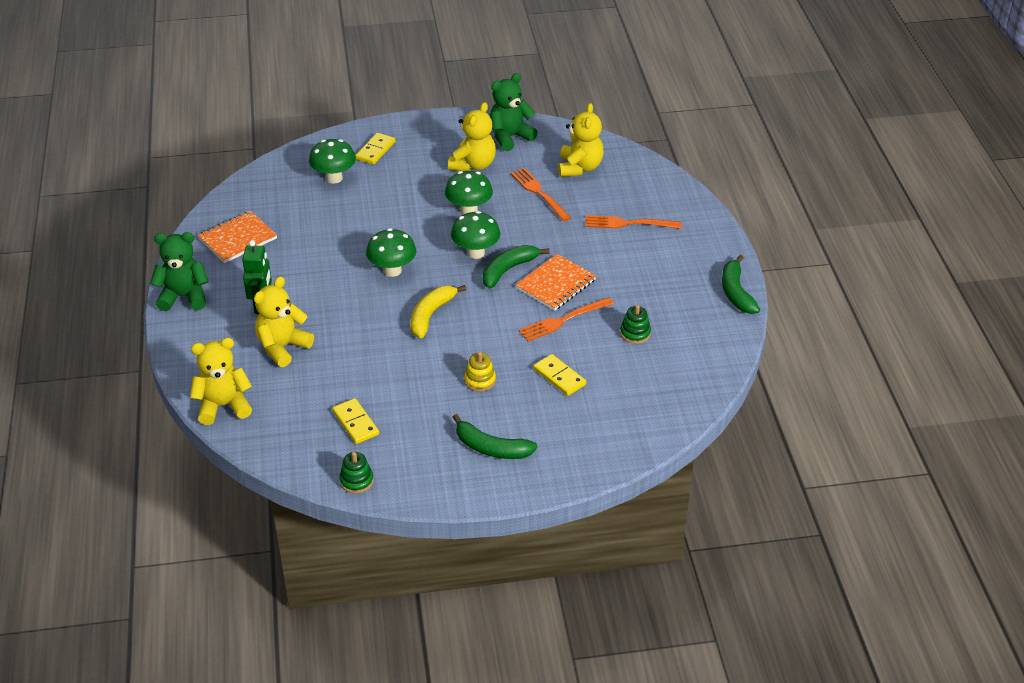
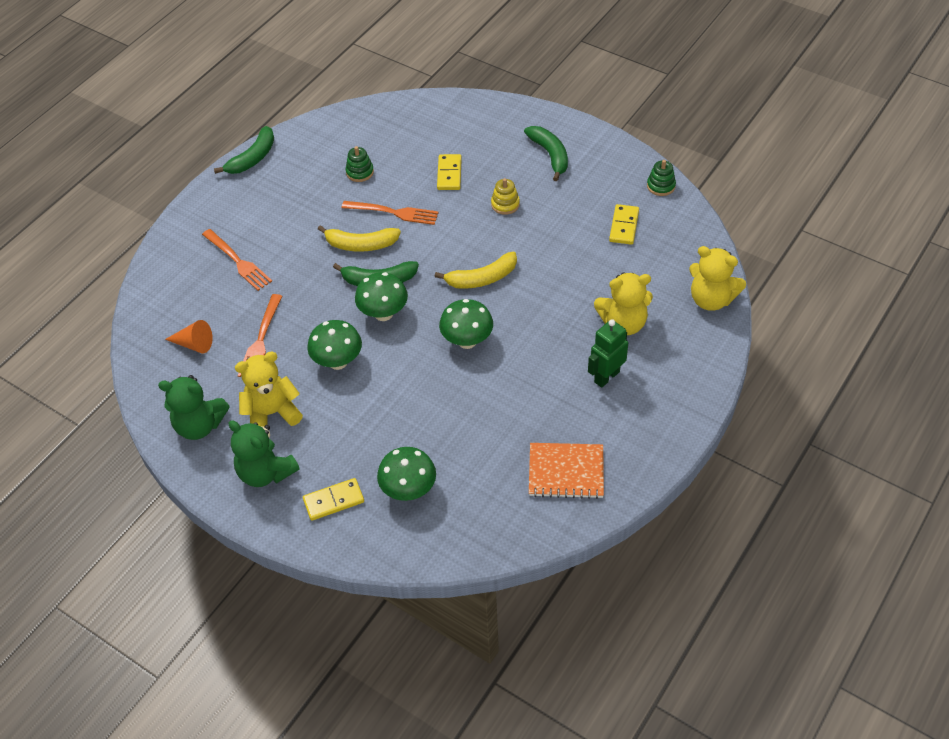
camera: 135 degrees left, 10 degrees up
(184, 297) = (667, 432): green teddy bear -> green teddy bear (266, 472)
(556, 284) = (361, 245): orange notebook -> yellow banana
(579, 167) = (194, 344): yellow teddy bear -> orange cone

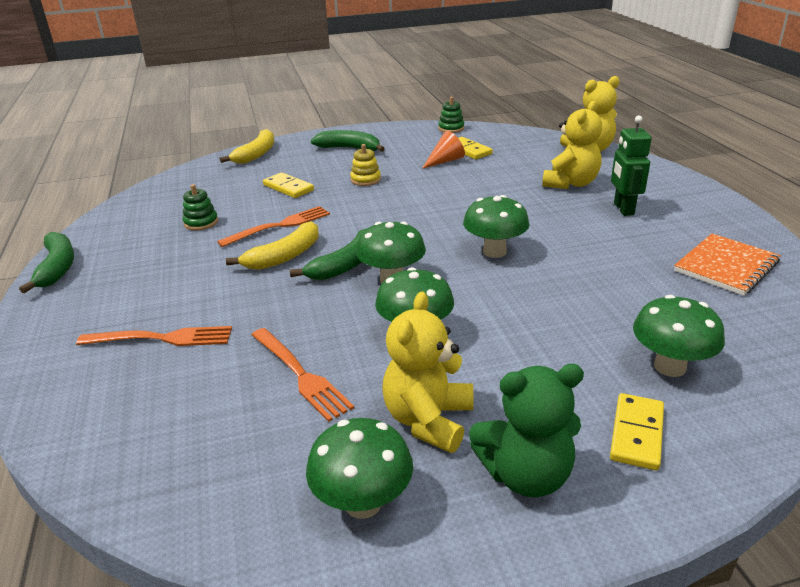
camera: 50 degrees left, 20 degrees down
(194, 344) = (218, 436): orange cone -> orange cone (445, 161)
(200, 425) = (363, 503): green teddy bear -> green mushroom
(482, 278) = (429, 217): yellow banana -> yellow banana (256, 154)

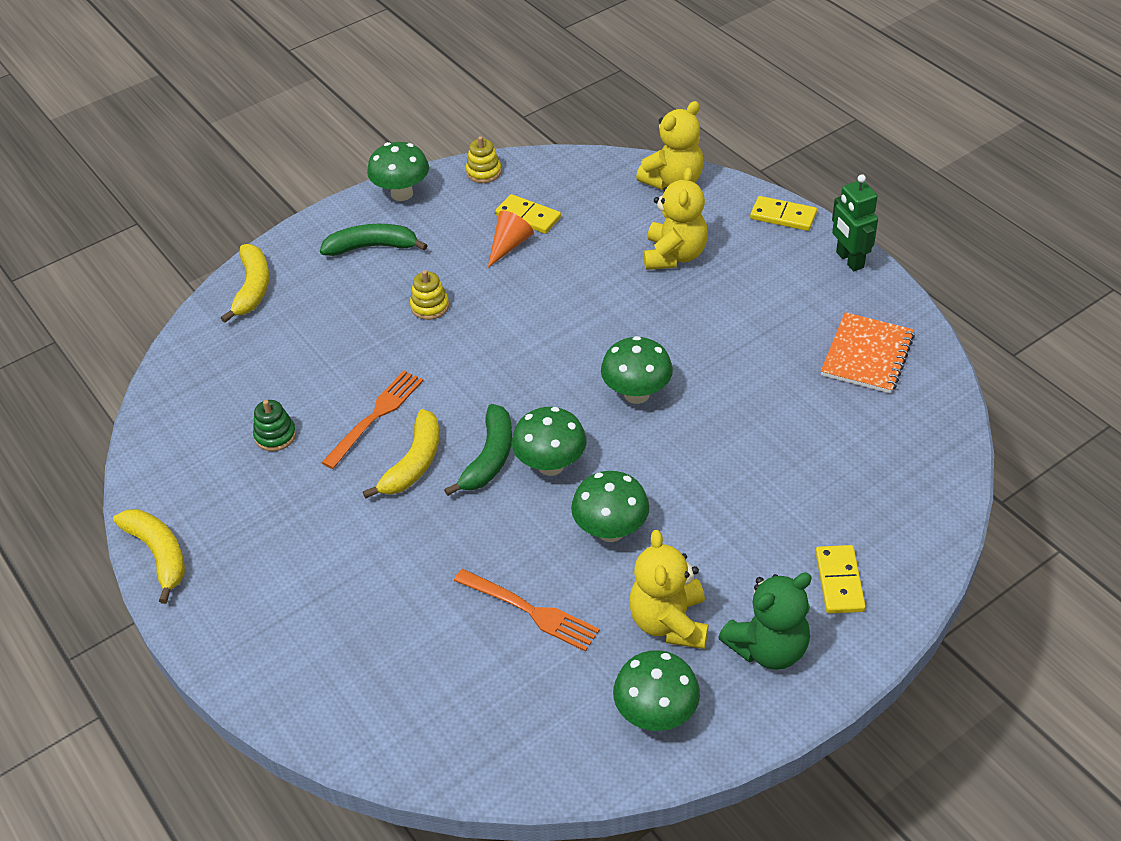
camera: 20 degrees left, 15 degrees up
(57, 268) = (159, 554): green banana -> yellow banana
(161, 338) = (362, 612): orange fork -> none
(288, 188) = (341, 345): yellow domino -> yellow domino (783, 216)
(451, 128) = (484, 172): green stacking toy -> yellow stacking toy
(623, 209) = (745, 288): green robot -> green robot (849, 260)
(670, 367) = (847, 501): green mushroom -> green mushroom (402, 193)

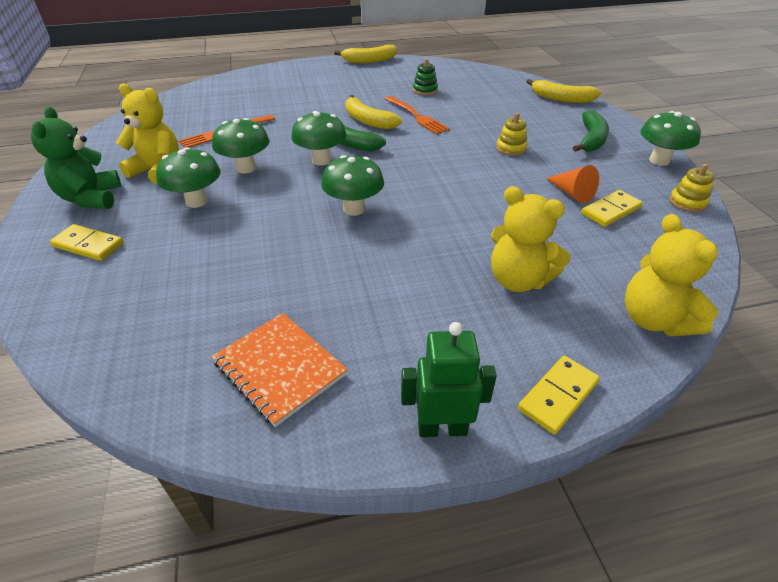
camera: 110 degrees right, 5 degrees down
(656, 714) = (113, 151): green mushroom -> green mushroom (196, 201)

